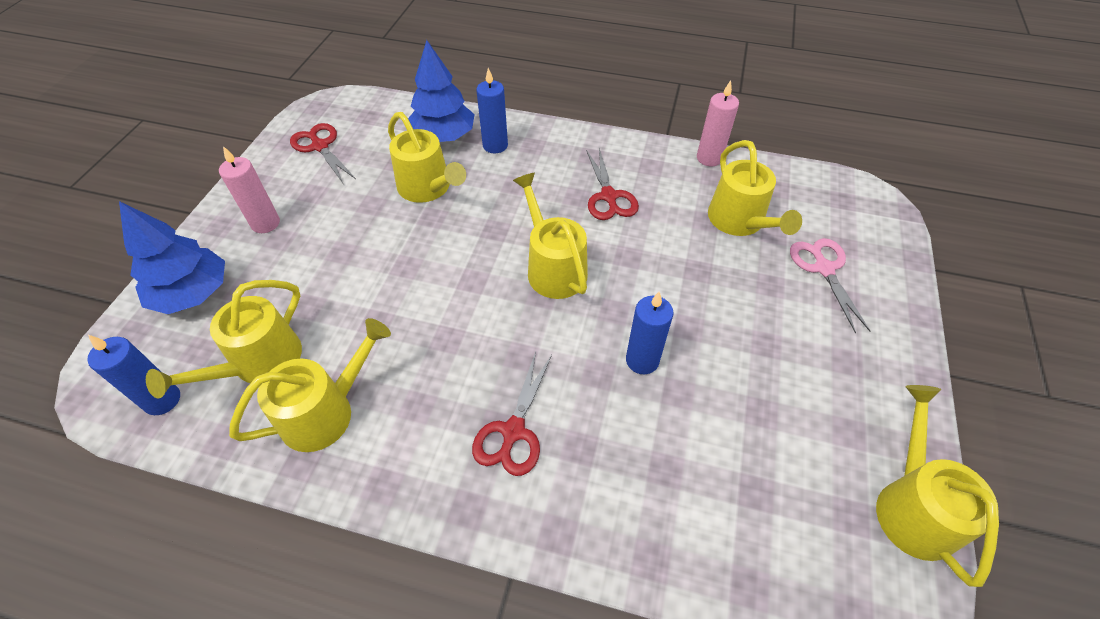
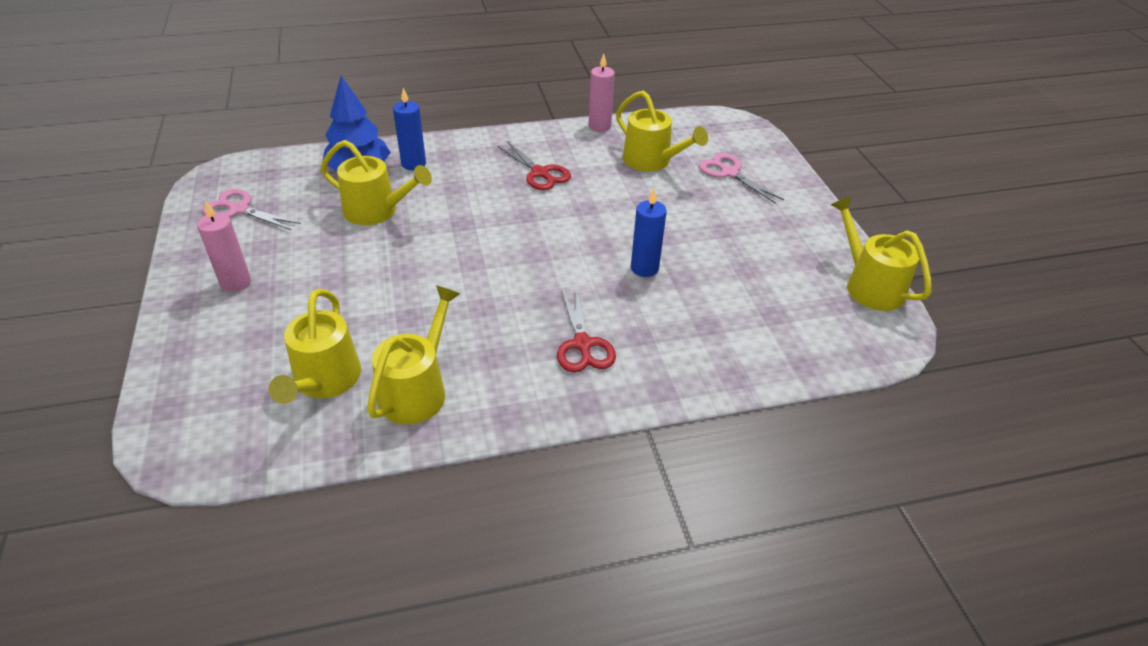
camera: 30 degrees left, 10 degrees down
(162, 400) = (250, 440): blue candle -> none
(193, 293) = (207, 357): blue tree -> none
(320, 146) = (239, 209): red scissors -> pink scissors
(553, 267) = (531, 233): yellow watering can -> none

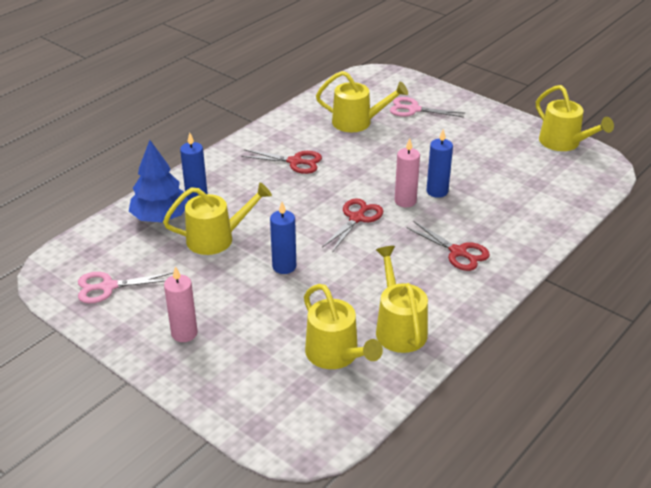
camera: 35 degrees left, 5 degrees down
(397, 267) = (284, 266): none -> blue candle
(526, 255) = (357, 218): none -> red scissors
(599, 126) = (293, 113): pink candle -> pink candle (405, 201)
(868, 285) = (564, 143): yellow watering can -> yellow watering can turned 150 degrees counterclockwise

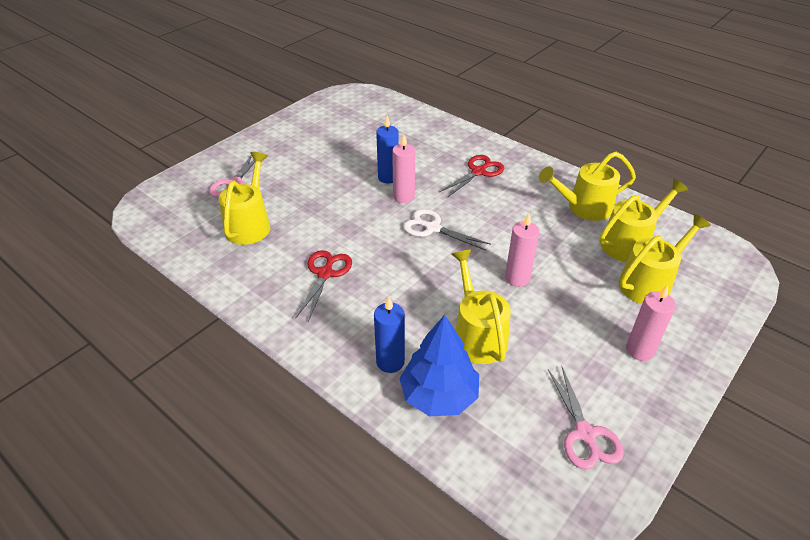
camera: 90 degrees left, 5 degrees up
(284, 266) = (517, 278): blue candle -> pink candle
(357, 218) = (432, 228): red scissors -> white scissors
(564, 143) = (317, 107): yellow watering can -> yellow watering can (649, 283)

